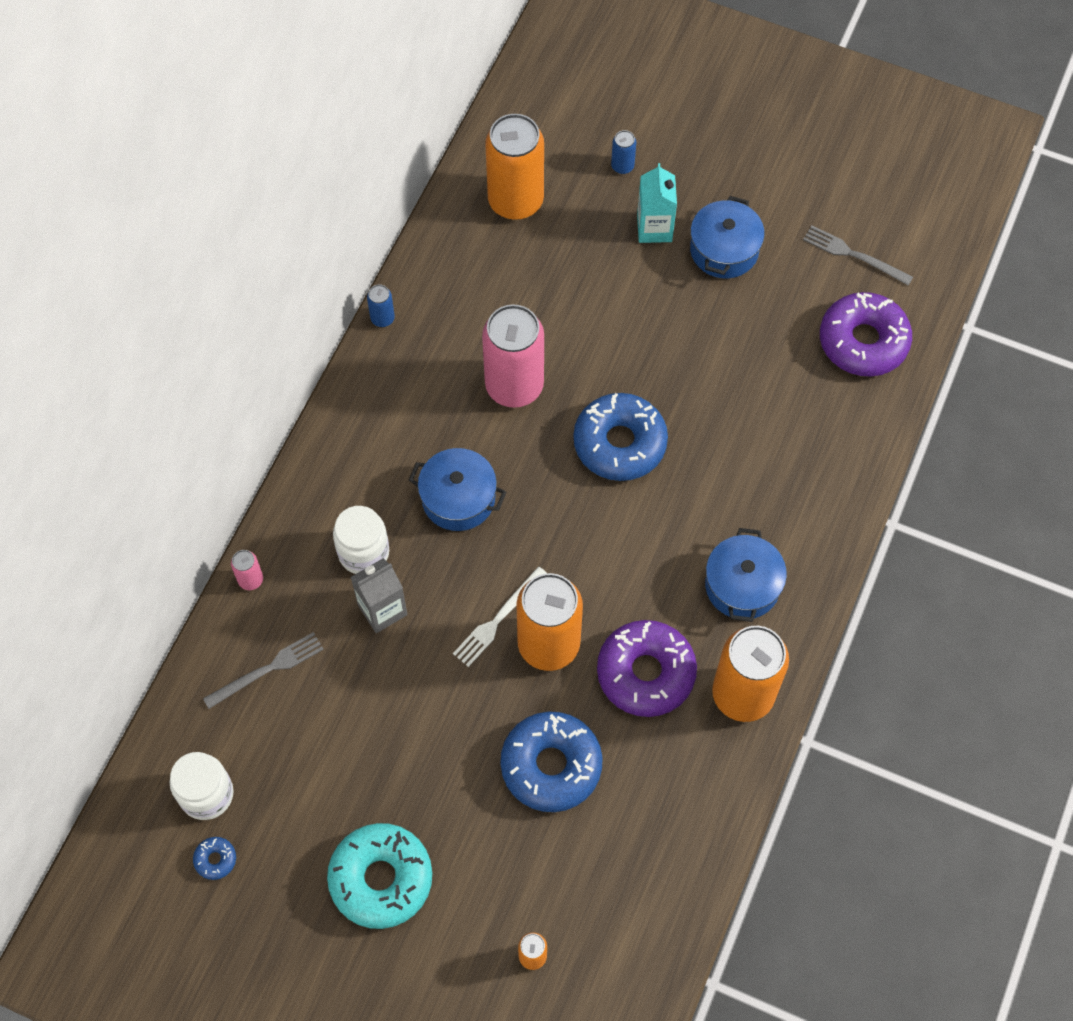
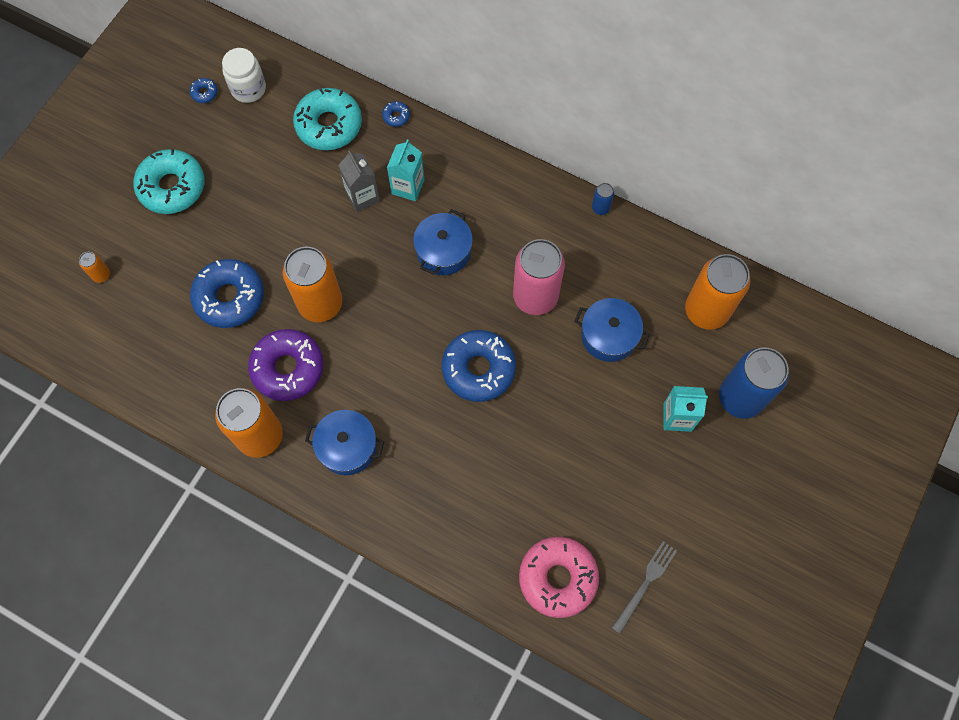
camera: 95 degrees right, 5 degrees up
(250, 579) = (396, 116): pink can -> blue donut
(267, 669) = (329, 125): grey fork -> turquoise donut
(363, 552) = (408, 187): white jar -> turquoise carton
(498, 619) = (344, 271): white fork -> none
(622, 166) = (740, 398): blue can -> blue can, size x2.37
(724, 250) = (654, 472): blue pot -> blue pot (609, 336)
(863, 341) = (557, 578): purple donut -> pink donut

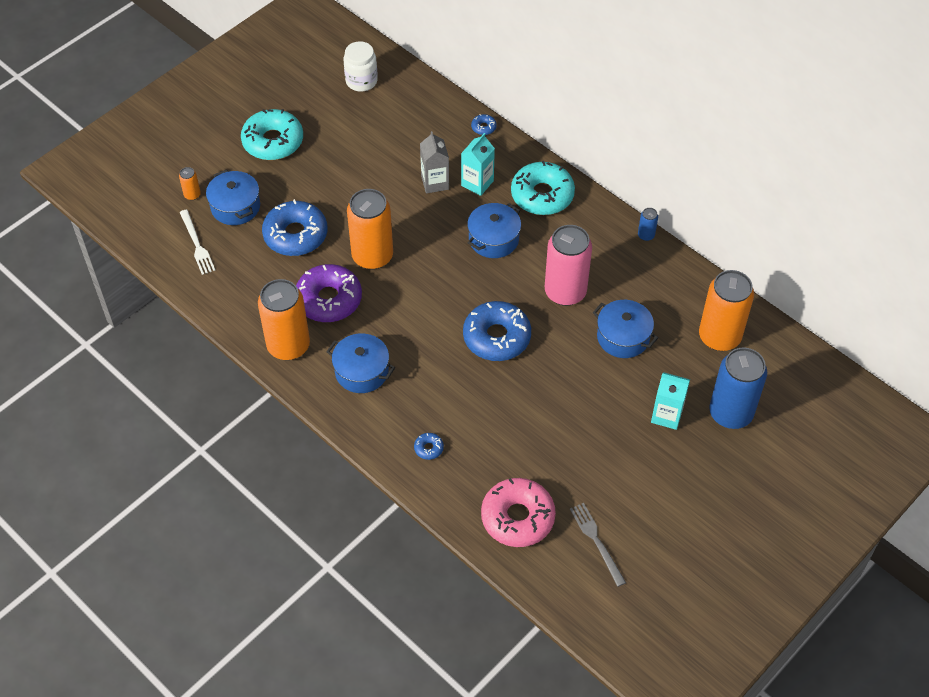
camera: 15 degrees right, 15 degrees down
(124, 335) = (197, 244): none -> white fork
(153, 278) = (235, 207): none -> blue pot
(204, 93) = (323, 77): blue donut -> blue donut (428, 448)
(329, 125) = (422, 122): turquoise donut -> turquoise donut (542, 195)
(645, 584) = (596, 541): grey fork -> grey fork turned 75 degrees counterclockwise

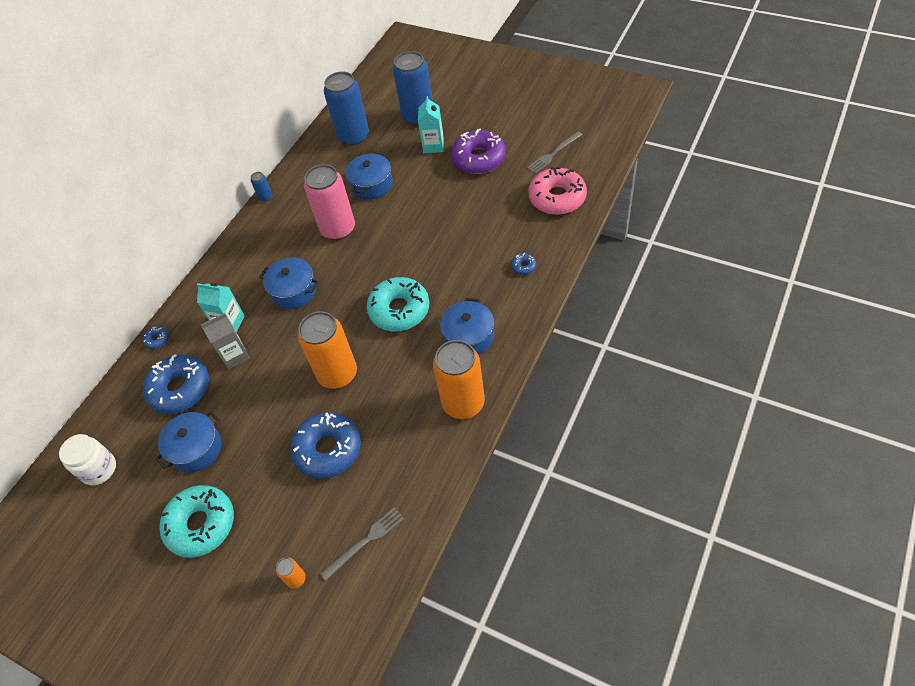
camera: 100 degrees left, 0 degrees up
(197, 244) = (365, 541): white fork -> grey fork
(235, 207) = (303, 524): blue pot -> blue pot (196, 448)
(329, 299) = (399, 390): purple donut -> purple donut (479, 159)
(496, 337) = (398, 258): blue donut -> blue donut (180, 389)
(542, 195) = (235, 273): turquoise donut -> turquoise donut (399, 310)
(719, 337) = (353, 136): orange can -> blue can

